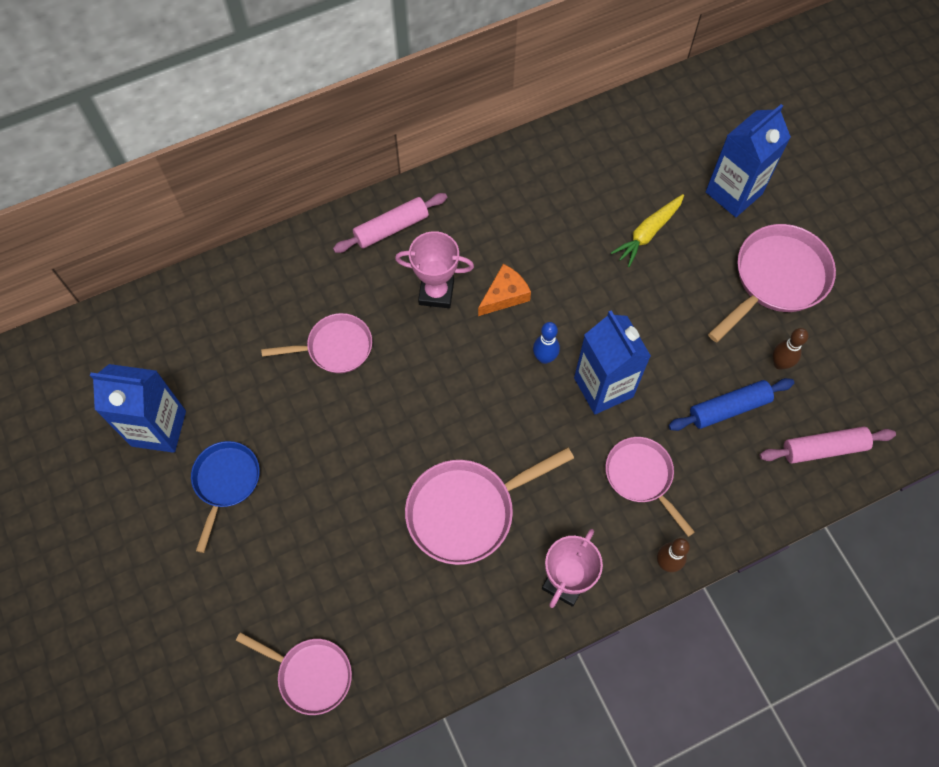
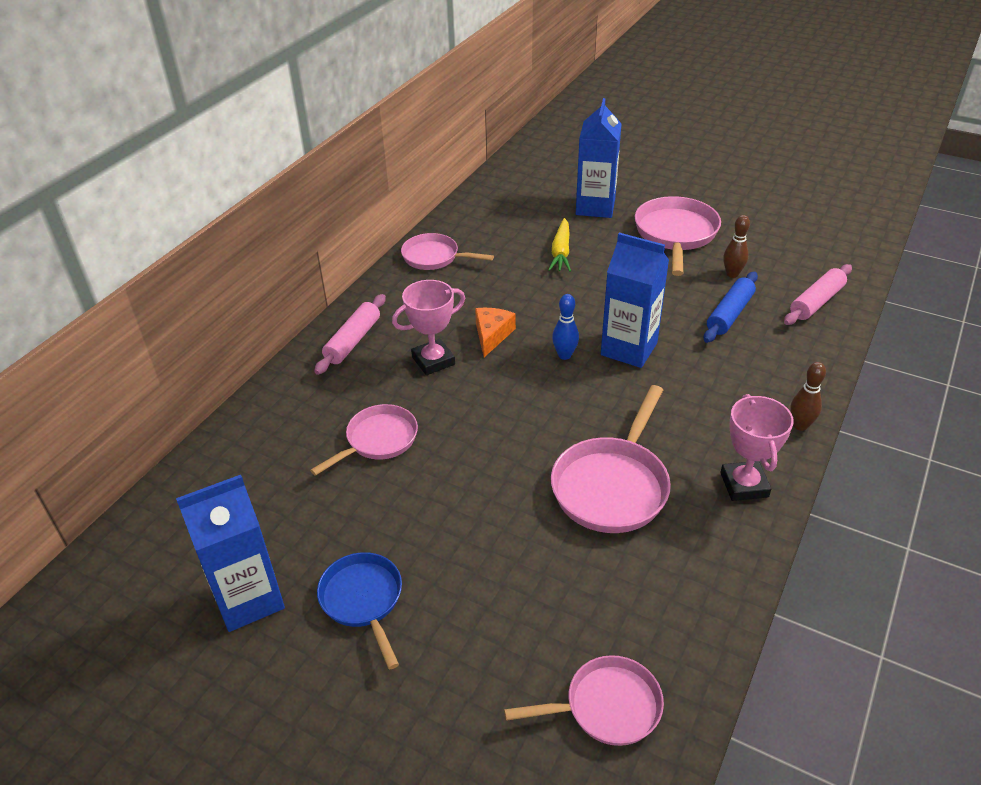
camera: 35 degrees left, 25 degrees down
(641, 477) = (719, 385): pink pan -> pink pan (434, 257)

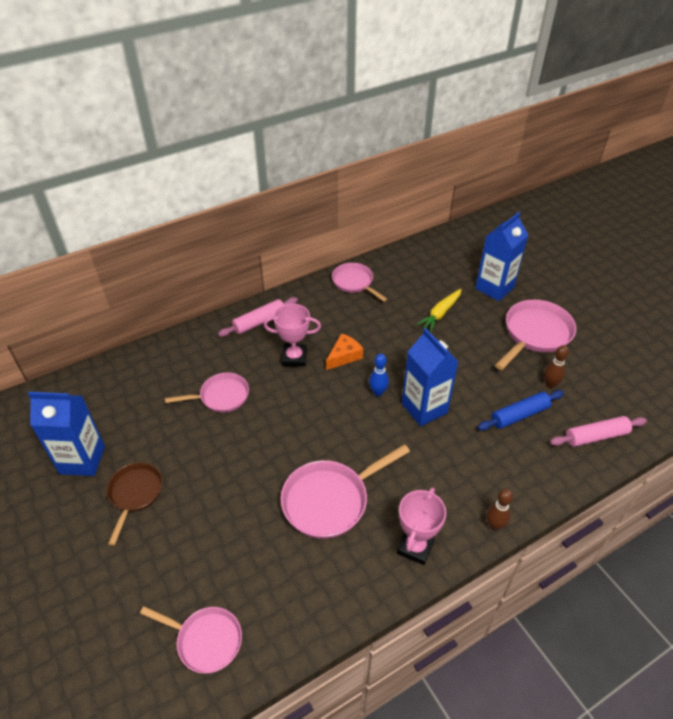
camera: 30 degrees right, 5 degrees up
(363, 600) = (135, 494): blue pan -> brown pan

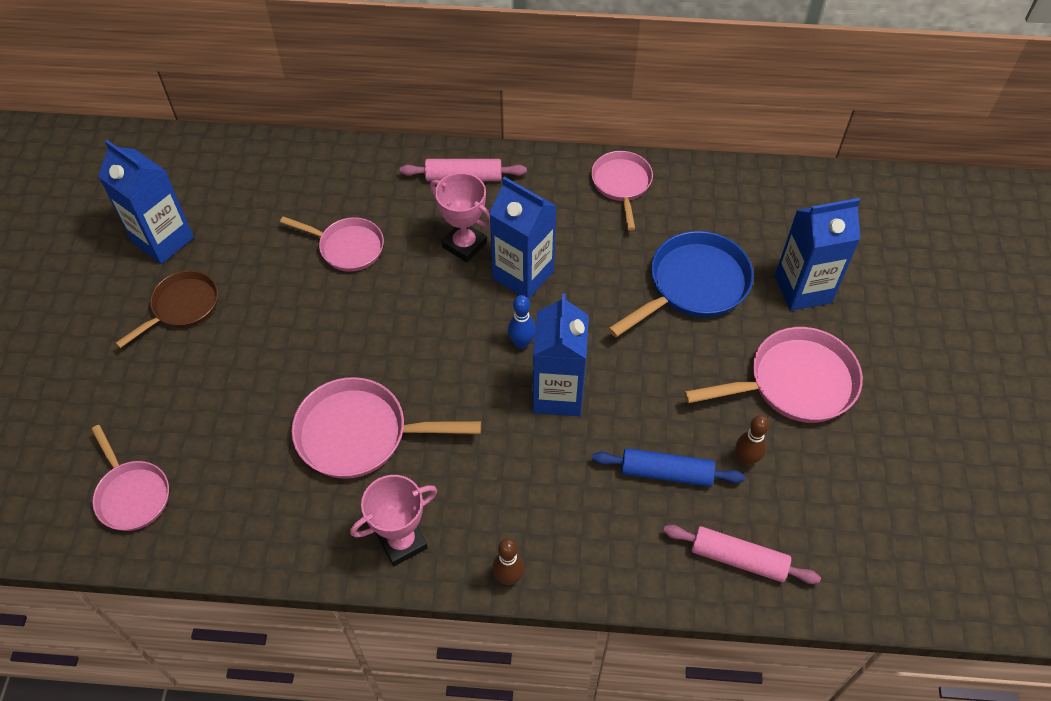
camera: 35 degrees right, 10 degrees up
(344, 356) = (523, 275): orange cheese -> blue carton
(440, 313) = (693, 285): yellow carrot -> blue pan

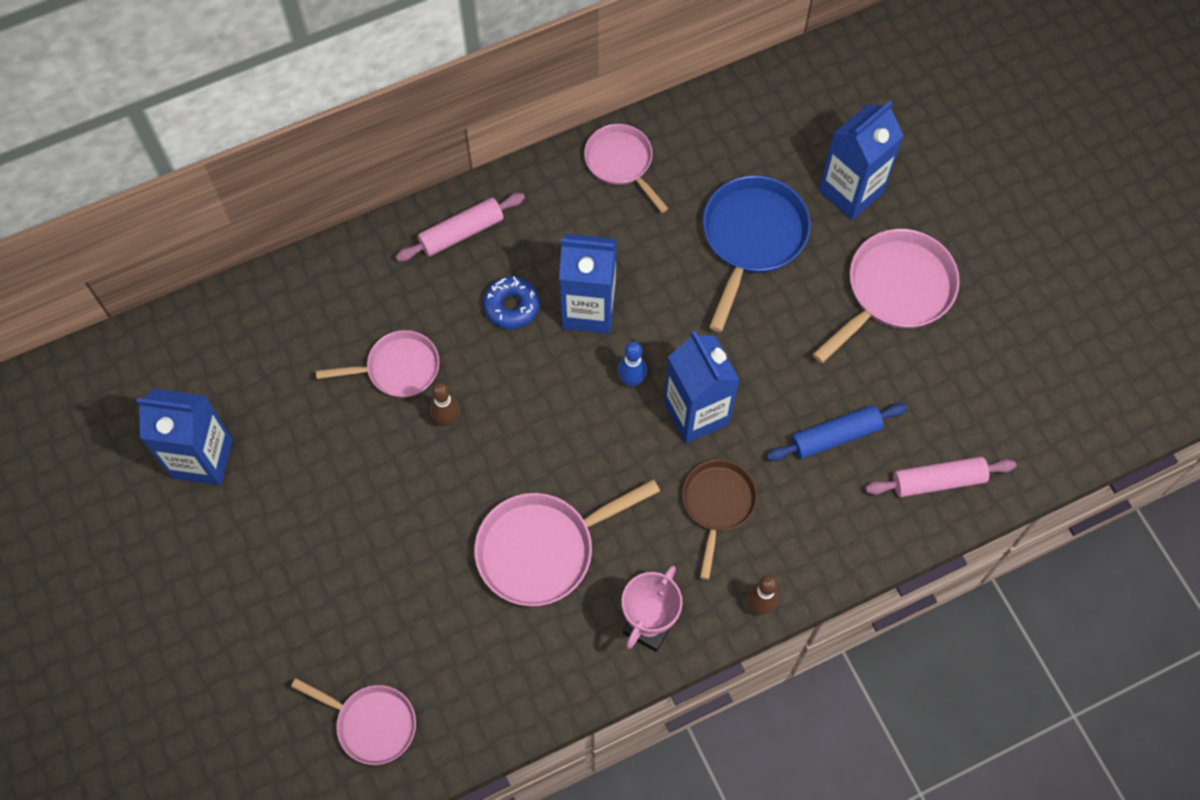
camera: 30 degrees left, 10 degrees up
(182, 307) = (277, 518): brown pan -> brown pan (717, 504)
(464, 245) = (511, 306): pink trophy -> blue donut
(746, 459) = (894, 386): brown bowling pin -> brown bowling pin (447, 419)

